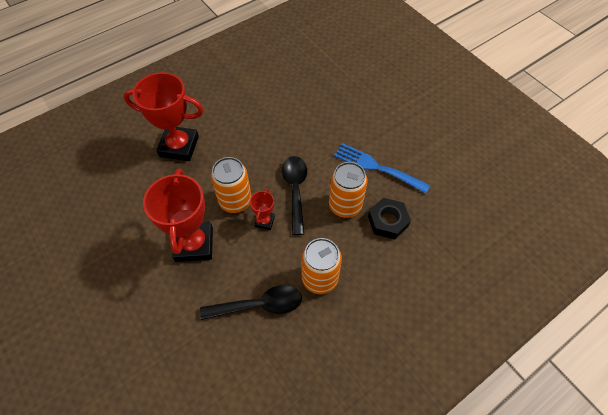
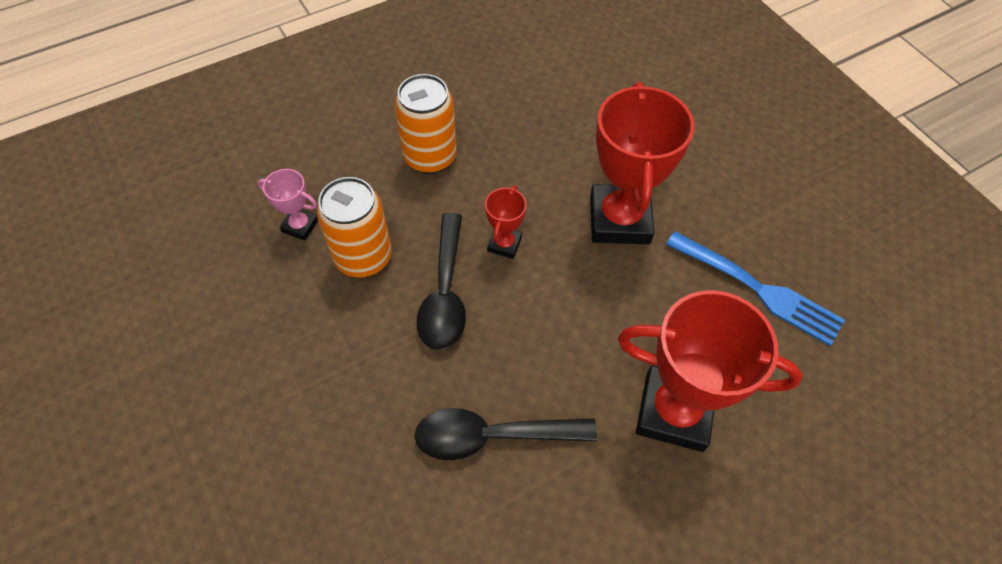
camera: 175 degrees left, 0 degrees up
(235, 201) = (554, 283): orange can -> none
(259, 305) = (519, 134): black spoon -> black spoon (492, 436)
(378, 167) = (280, 323): blue fork -> blue fork (757, 289)
(388, 221) = (300, 226): black nut -> pink trophy

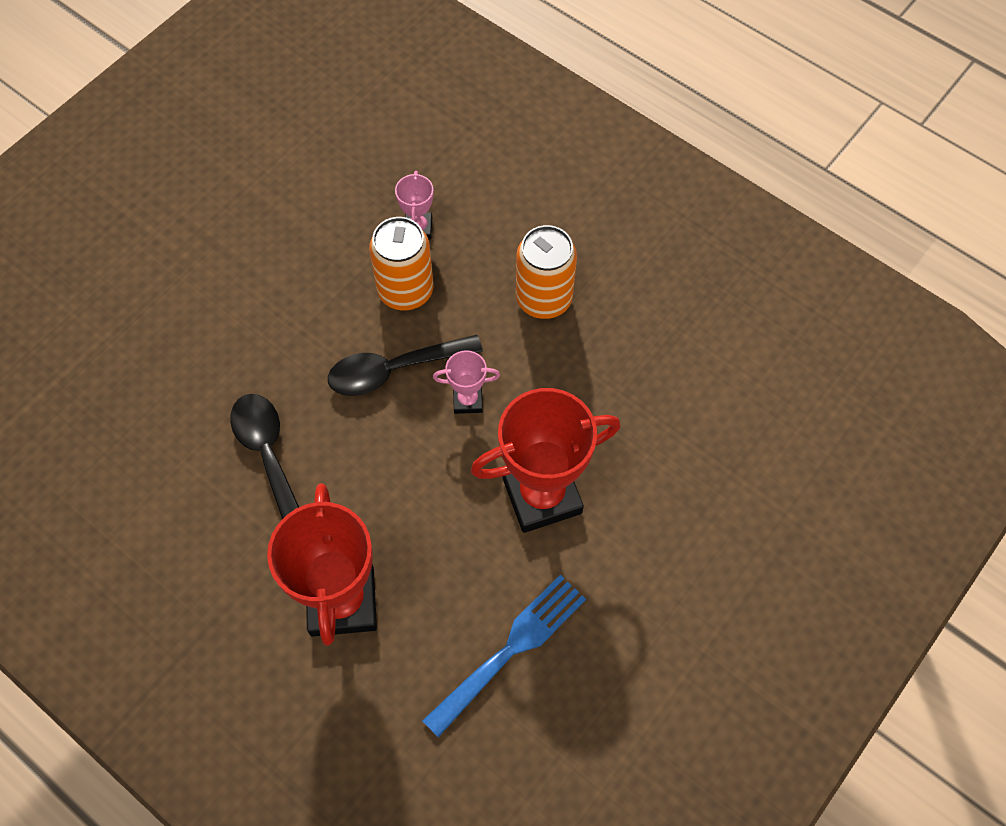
camera: 70 degrees right, 5 degrees up
(504, 244) = (468, 400): red trophy -> pink trophy
(757, 289) = (509, 651): blue fork -> blue fork turned 150 degrees counterclockwise

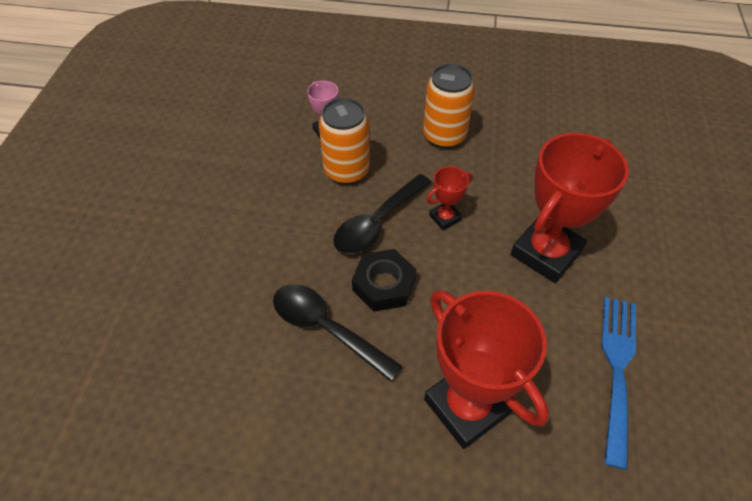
camera: 30 degrees left, 10 degrees down
(352, 442) = (383, 285): none -> black nut
(468, 400) = (445, 218): pink trophy -> red trophy

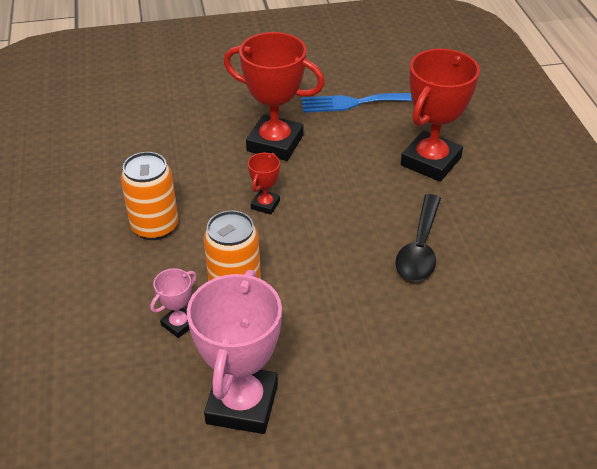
camera: 110 degrees left, 10 degrees down
(233, 149) = (242, 404): none -> pink trophy
(377, 223) = (293, 247): black spoon -> none
(383, 285) = (358, 225): black nut -> none
(445, 218) = (265, 205): red trophy -> red trophy turned 75 degrees clockwise

